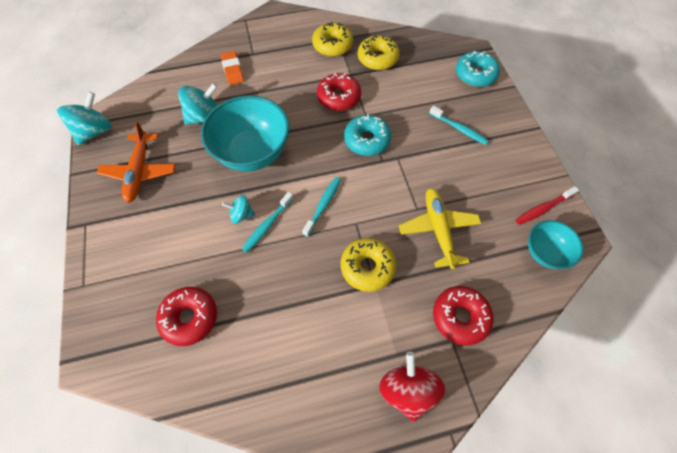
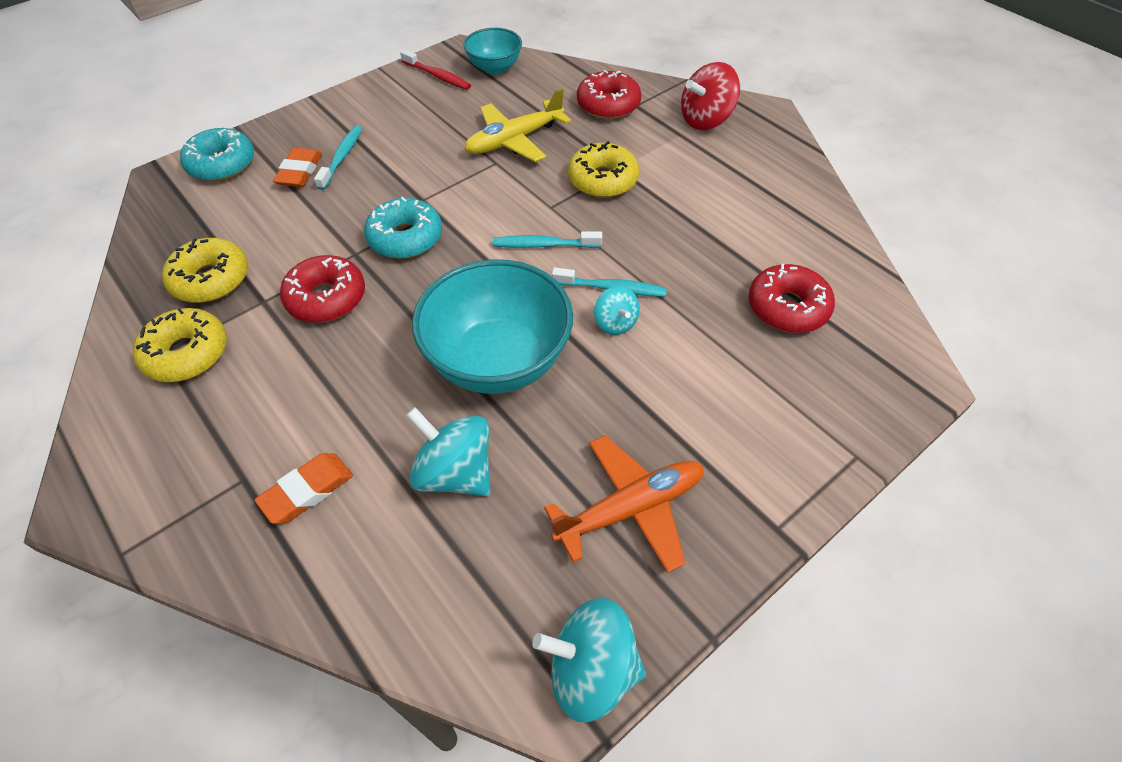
camera: 115 degrees left, 10 degrees down
(452, 106) = (299, 172): none -> orange eraser

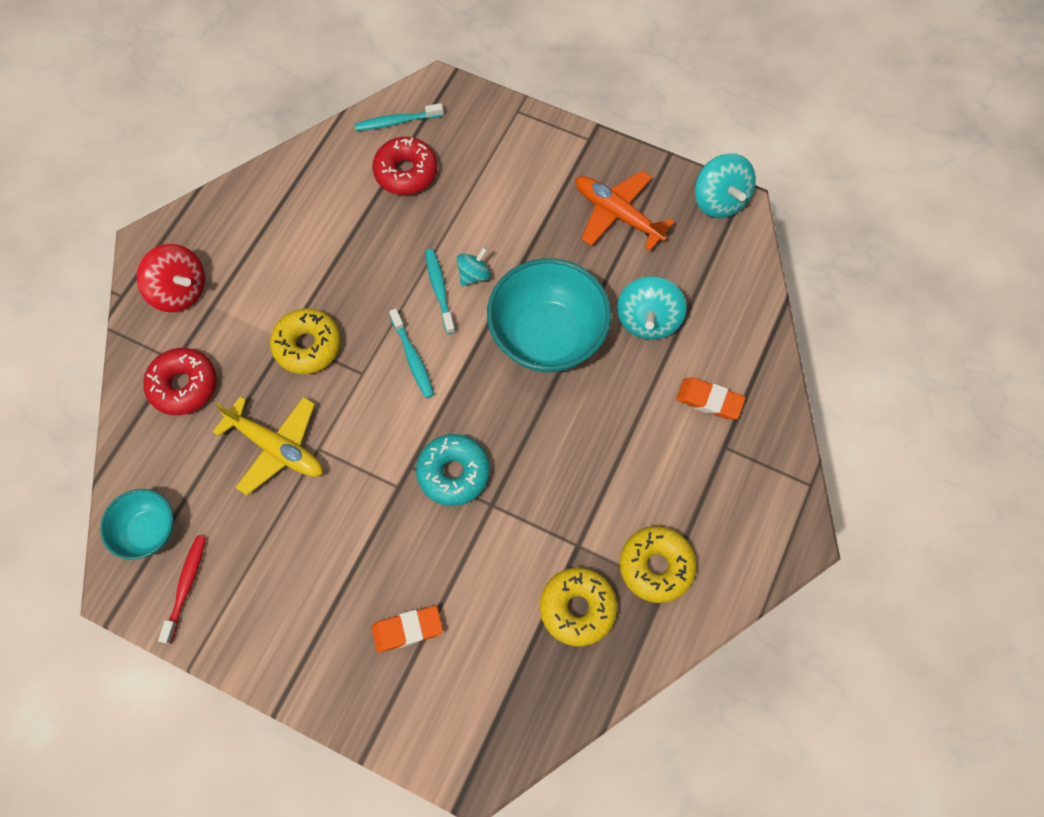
camera: 115 degrees left, 15 degrees up
(222, 164) = (430, 722): turquoise donut -> none
(326, 298) = (550, 495): red donut -> none
(342, 157) = (368, 601): turquoise toothbrush -> turquoise toothbrush (396, 122)

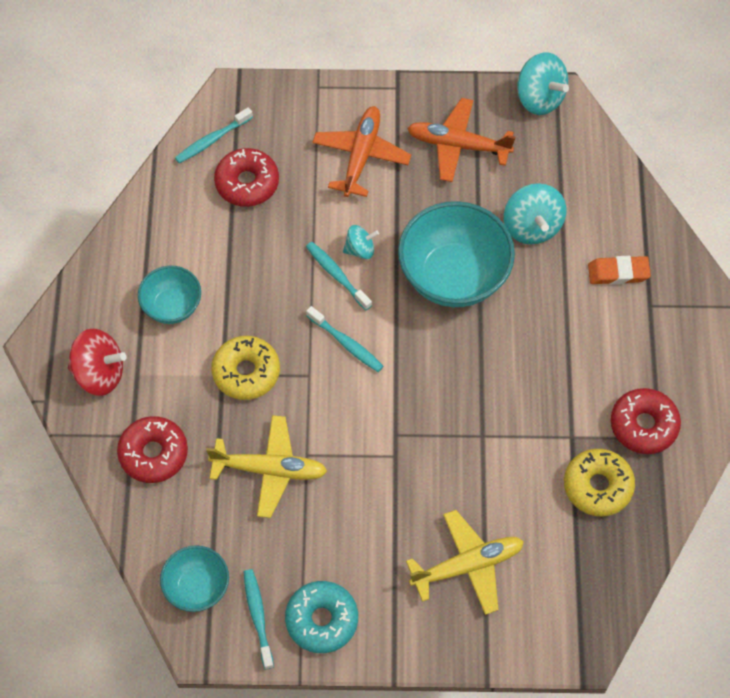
camera: 25 degrees left, 5 degrees down
(186, 586) = (258, 616): red toothbrush -> turquoise toothbrush
(277, 257) = (172, 306): none -> turquoise bowl
(407, 630) = (468, 566): orange eraser -> yellow plane
(453, 473) = (436, 424): turquoise donut -> turquoise donut (322, 620)
(474, 275) = (360, 249): turquoise spinning top -> turquoise spinning top turned 60 degrees clockwise
(522, 188) = (361, 155): none -> orange plane
(656, 566) = (643, 425): yellow donut -> red donut

